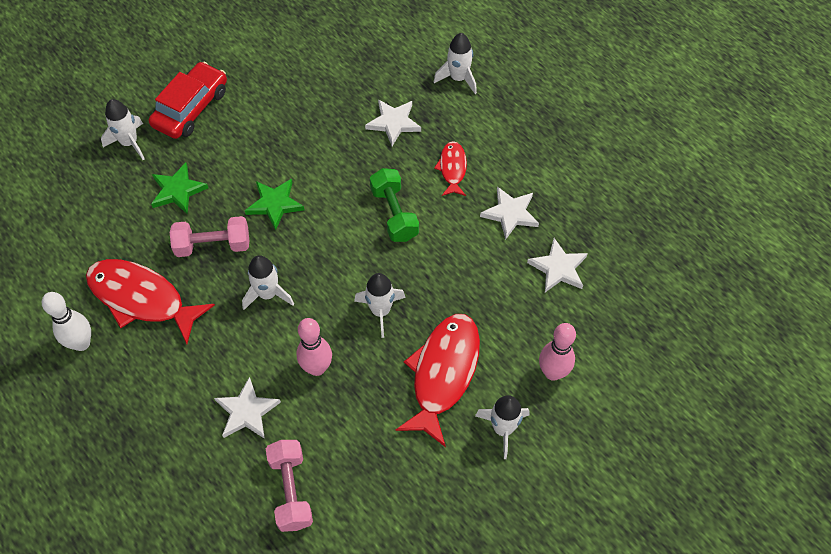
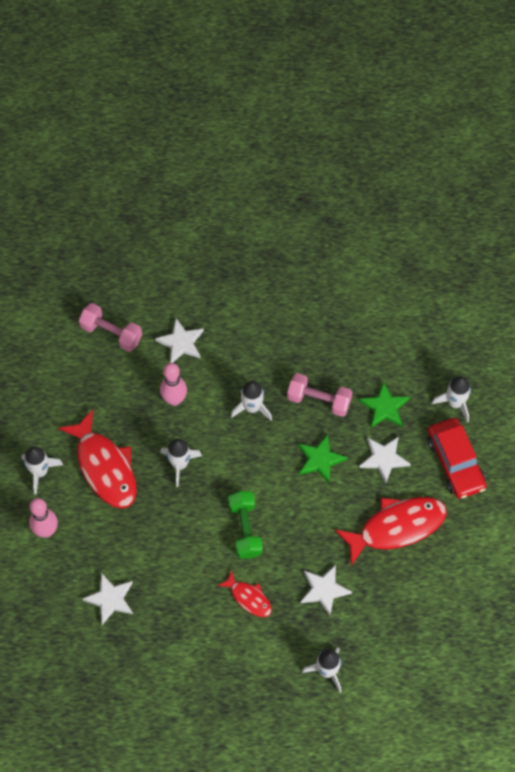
camera: 130 degrees right, 5 degrees up
(81, 343) = (309, 284): white bowling pin -> none
(142, 299) = (313, 335): red fish -> red fish (396, 527)
(213, 245) = (319, 400): pink dumbbell -> pink dumbbell turned 75 degrees clockwise
(394, 214) = (245, 529): green dumbbell -> green dumbbell turned 60 degrees clockwise
(510, 214) = (178, 605): white star -> white star (384, 459)

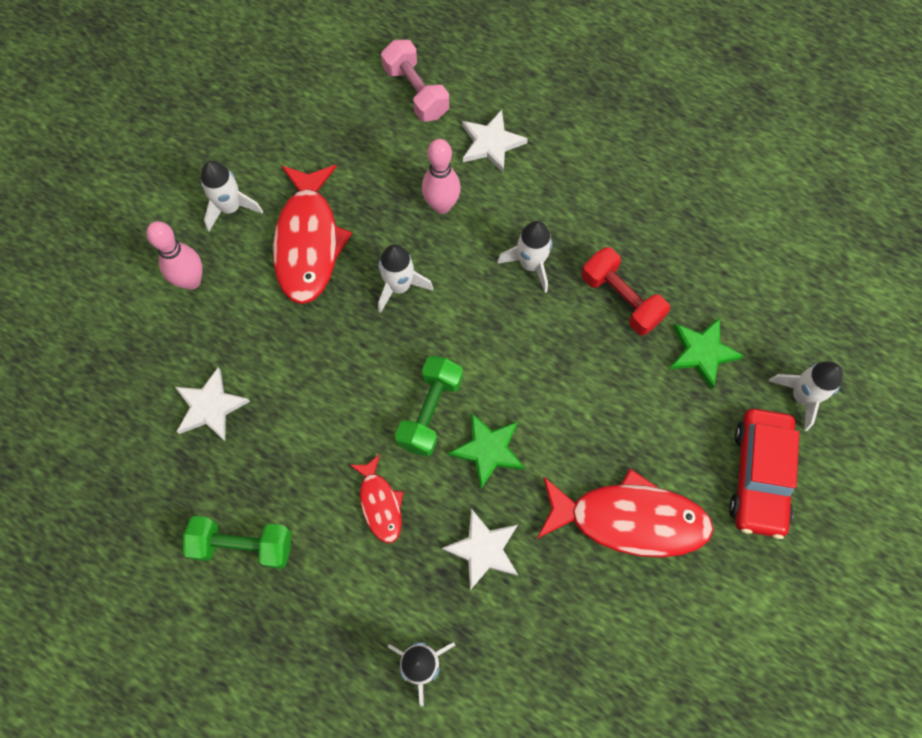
camera: 30 degrees right, 5 degrees up
(183, 666) = (243, 545): none -> green dumbbell
(319, 400) = (621, 299): pink dumbbell -> red dumbbell
(320, 460) = (578, 375): green star -> green star (488, 450)
(384, 459) = (663, 418): white star -> none

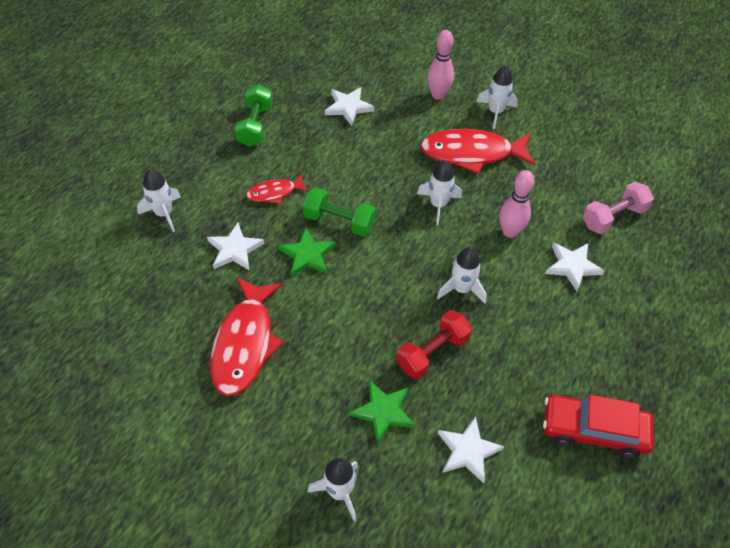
camera: 90 degrees right, 15 degrees down
(737, 267) = (468, 451): none -> white star
(759, 476) = (270, 445): red car -> red car (593, 430)

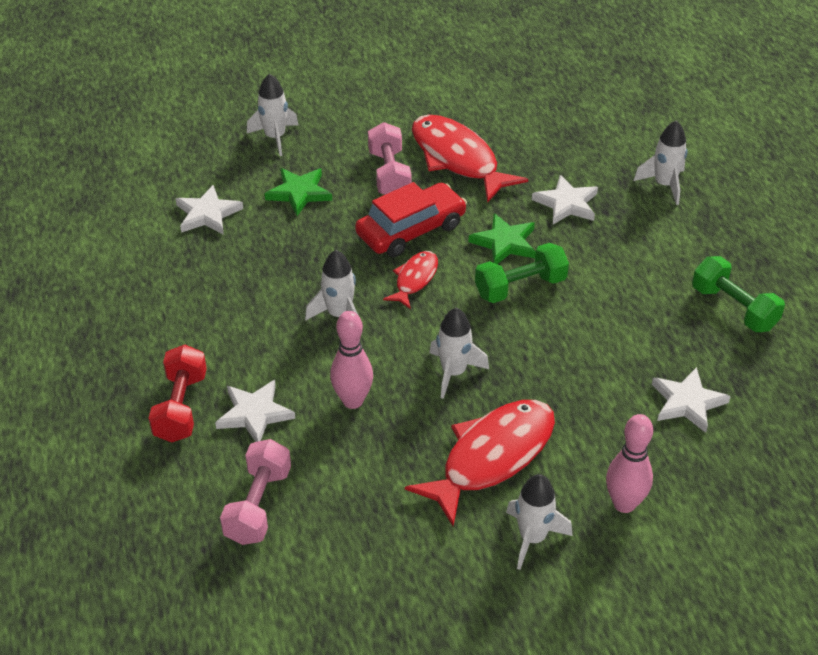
camera: 135 degrees right, 10 degrees down
(274, 193) = (611, 266): red fish -> red fish (414, 279)
(304, 372) = (389, 174): none -> pink dumbbell
(432, 352) = (307, 252): red dumbbell -> red dumbbell (181, 407)
(593, 430) = (116, 293): red car -> red car (411, 230)

